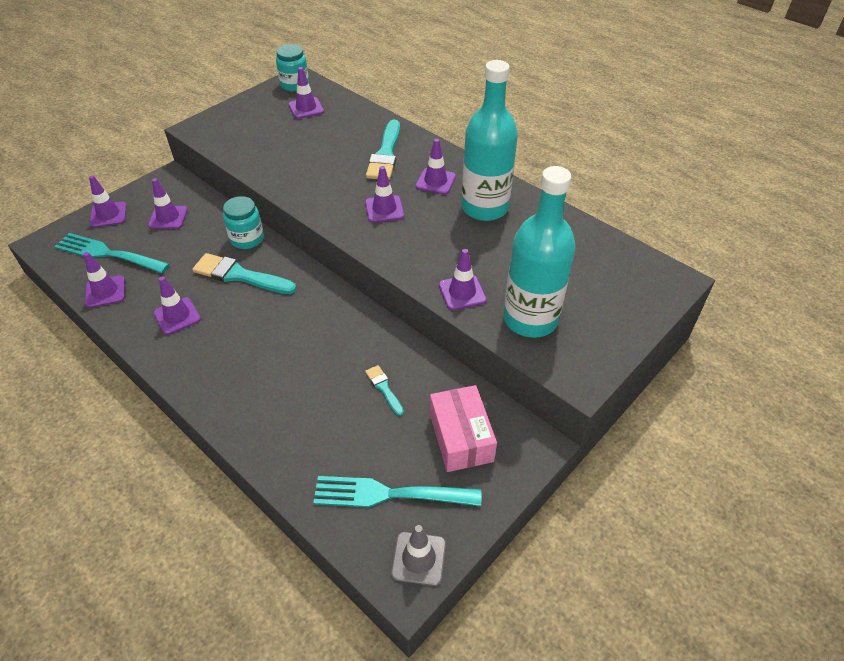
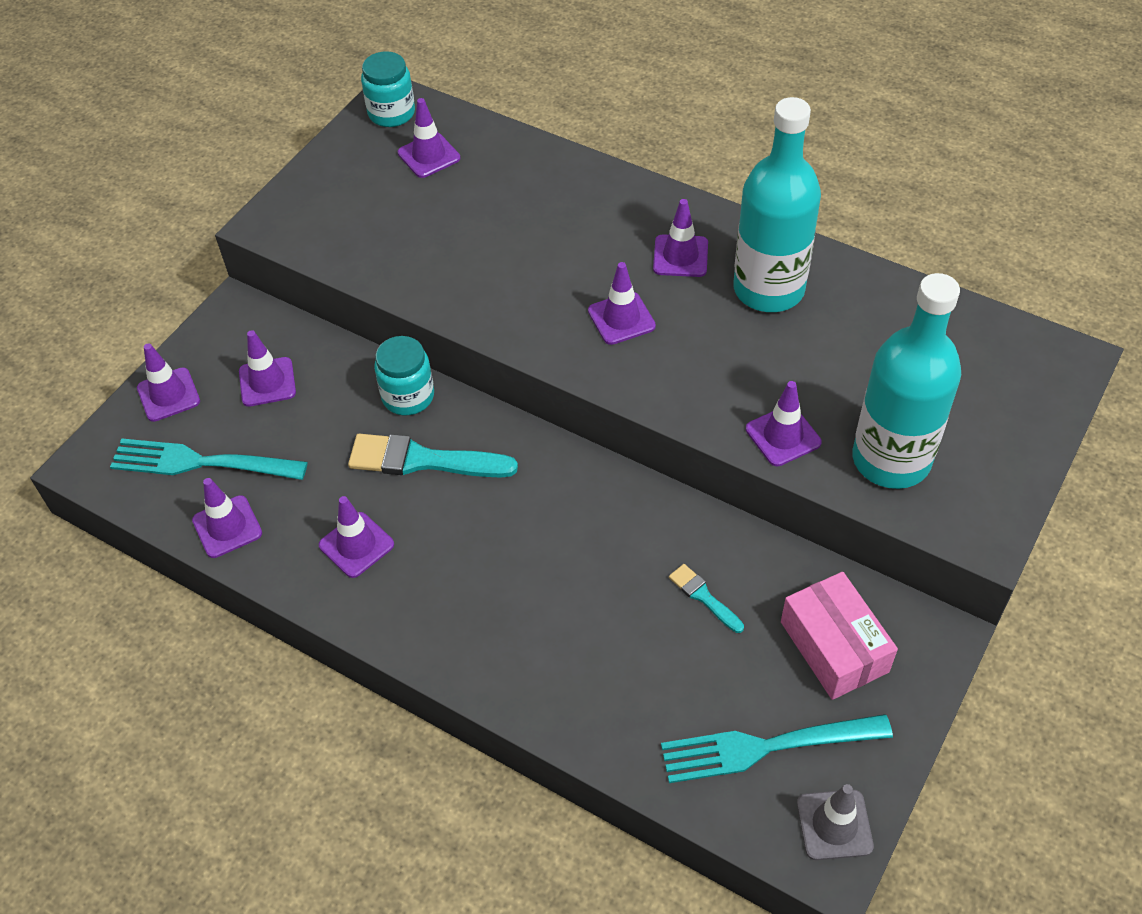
camera: 10 degrees left, 5 degrees up
(385, 154) = (587, 221): turquoise brush -> none

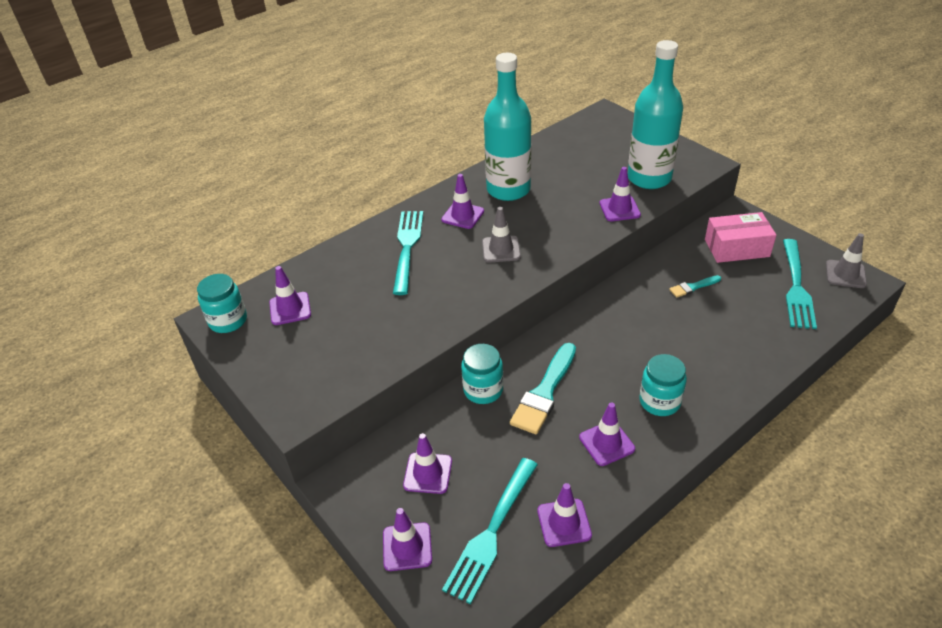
camera: 70 degrees left, 10 degrees down
(445, 591) = (659, 401): none -> turquoise jar
(584, 221) = (407, 248): none -> turquoise fork
(621, 318) = (501, 249): purple traffic cone -> grey traffic cone

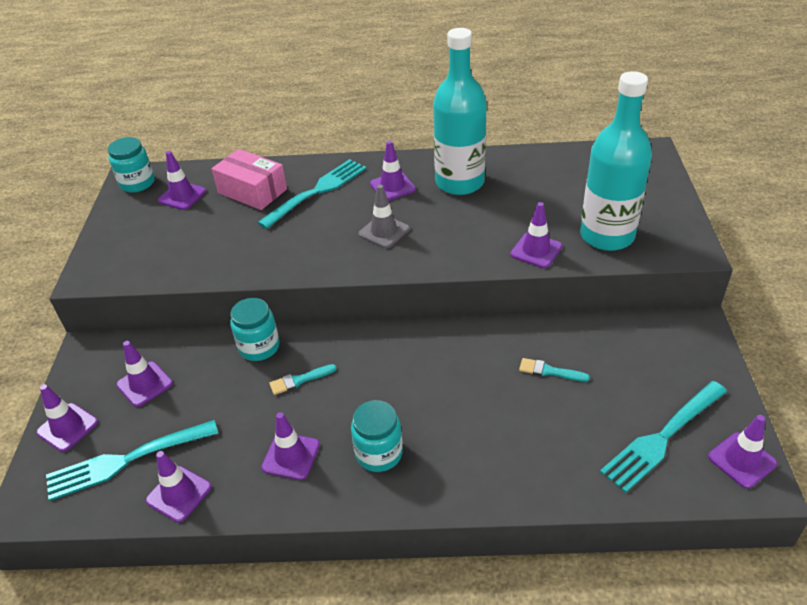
camera: 40 degrees right, 0 degrees up
(544, 392) = (299, 380): turquoise brush -> turquoise brush, size x0.51
(736, 248) = (648, 360): pink box -> pink box (252, 191)
(845, 274) = (741, 460): grey traffic cone -> purple traffic cone

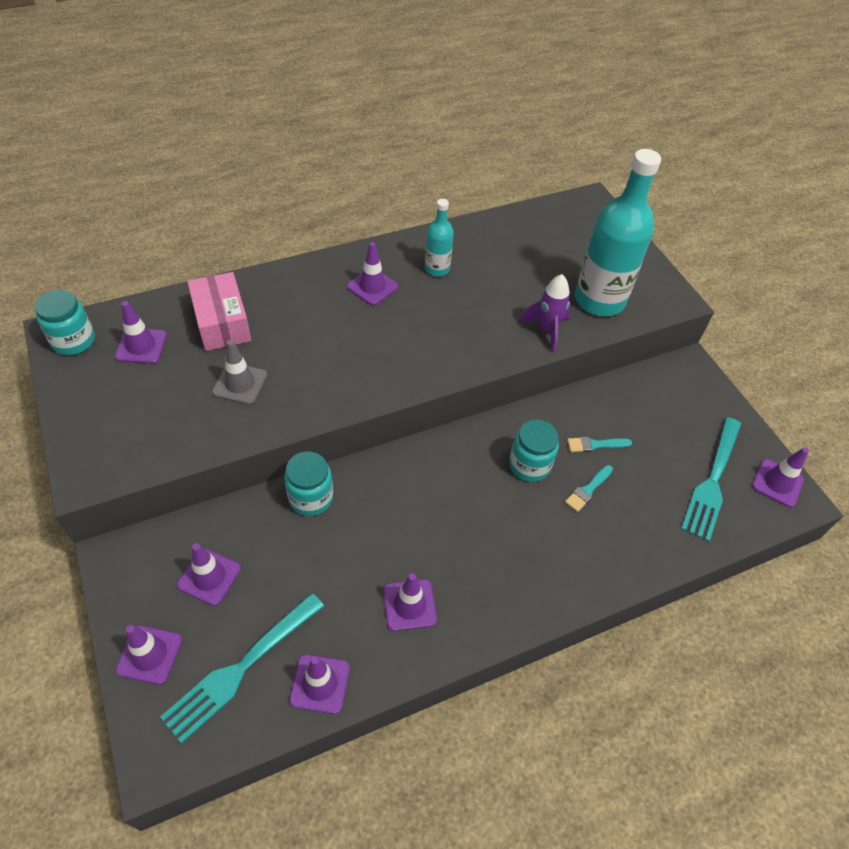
camera: 30 degrees left, 10 degrees up
(252, 191) = (222, 323): pink box -> pink box turned 60 degrees clockwise
(299, 380) = (373, 522): turquoise brush -> turquoise brush (588, 490)
(316, 192) = (295, 309): turquoise fork -> none
(379, 453) = (490, 574): turquoise jar -> turquoise jar (529, 465)
(384, 232) = (392, 341): grey traffic cone -> grey traffic cone (240, 384)
(459, 182) = (437, 269): turquoise bottle -> turquoise bottle, size x0.50
(536, 250) = (547, 330): purple traffic cone -> purple rocket

